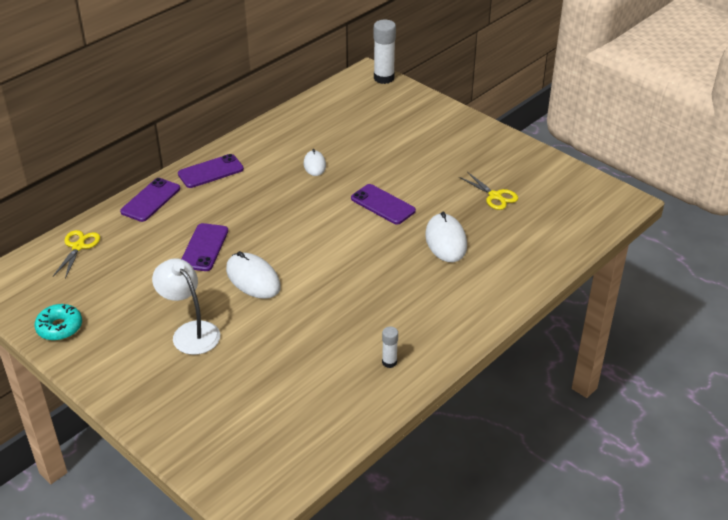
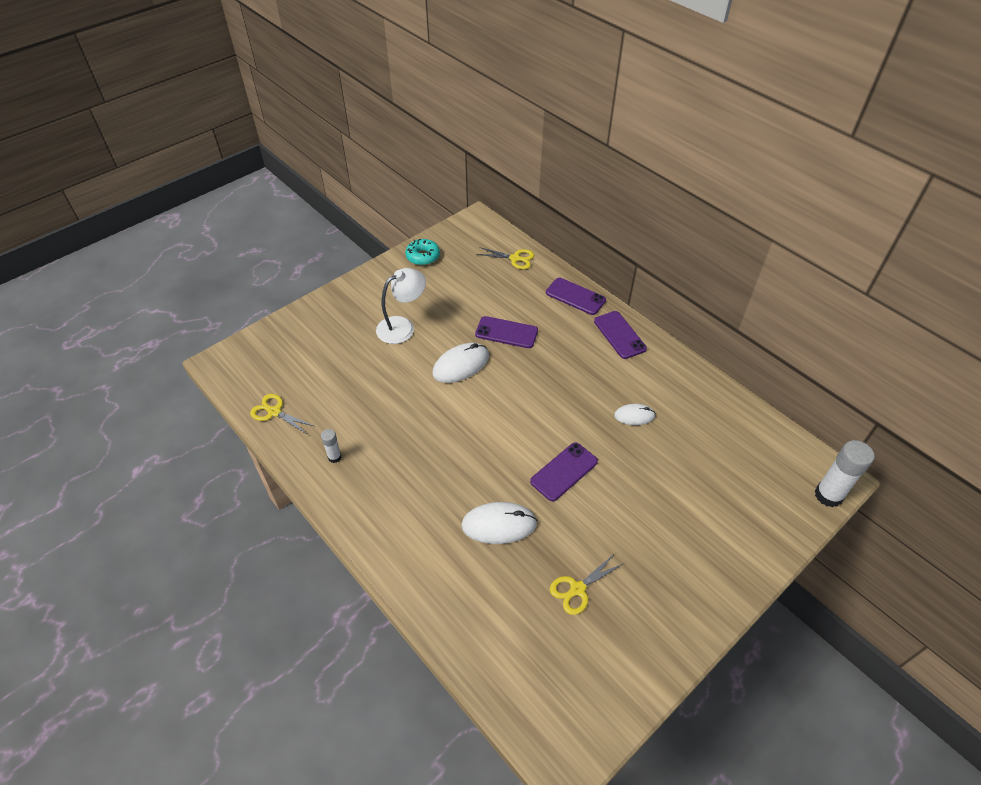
camera: 95 degrees right, 10 degrees up
(332, 427) = (274, 412): none -> yellow scissors

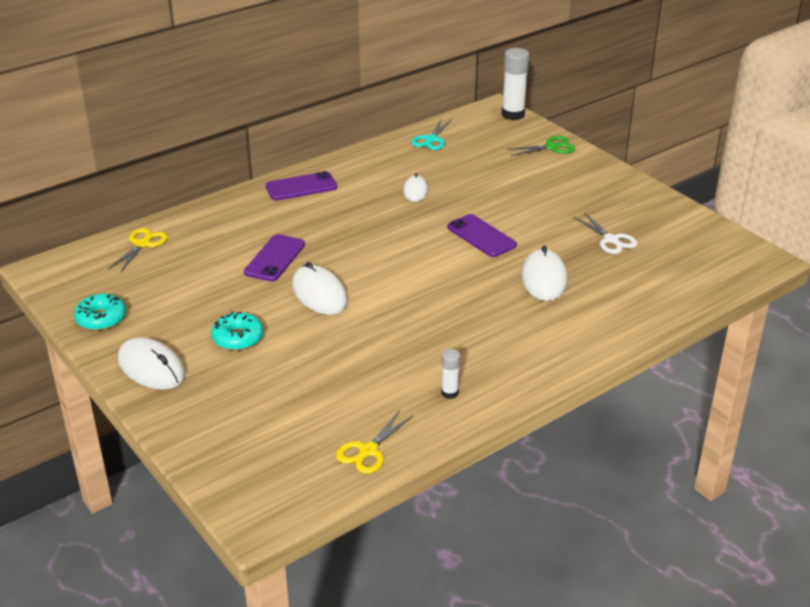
camera: 85 degrees left, 15 degrees down
(370, 289) = (151, 367): none -> white mouse
(402, 326) = (238, 338): white lamp -> turquoise donut
(575, 296) = (230, 208): purple phone -> none
(577, 589) = (611, 240): yellow scissors -> white scissors
(740, 422) = (431, 139): none -> turquoise scissors
(763, 535) = (551, 147): none -> green scissors

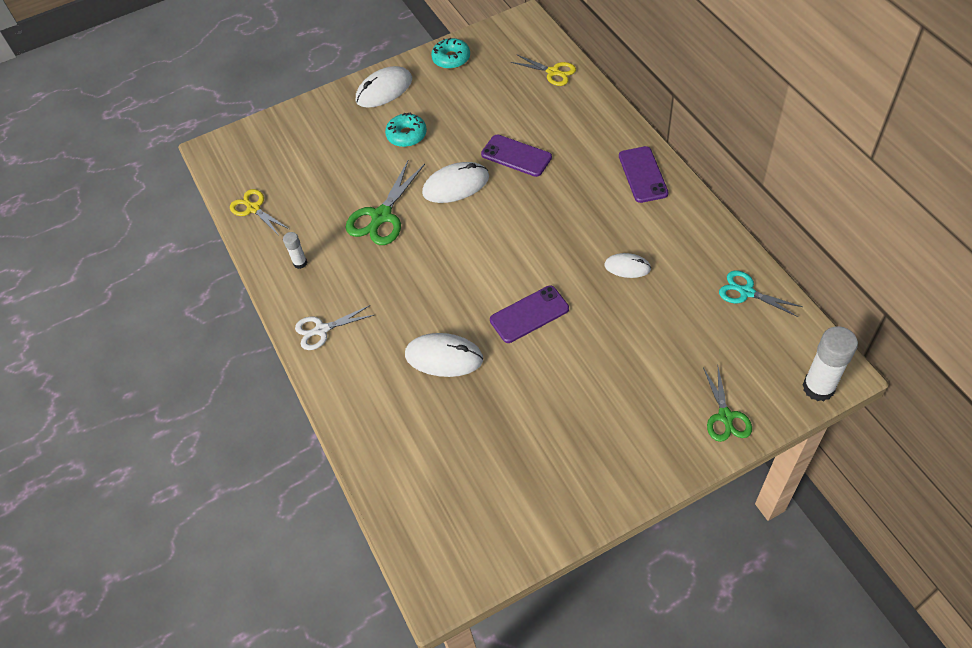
camera: 105 degrees right, 20 degrees up
(370, 340) = (381, 216): none -> green scissors
(611, 240) = (503, 434): white scissors -> white scissors (321, 330)

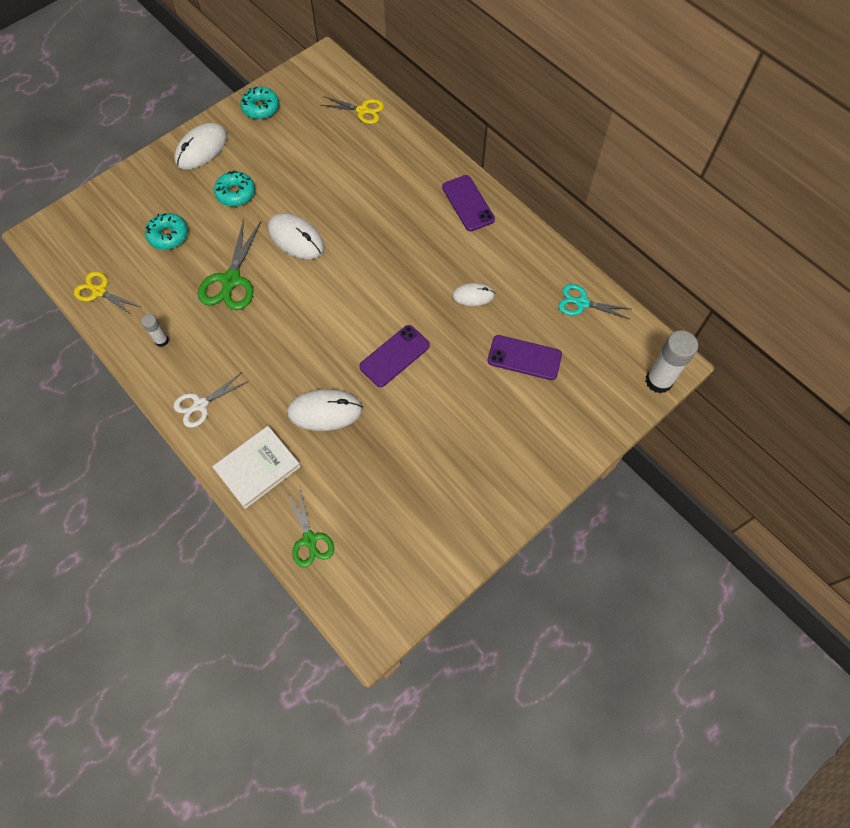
camera: 20 degrees left, 10 degrees up
(332, 166) = (168, 235): none -> turquoise donut
(362, 401) = (257, 468): none -> white book
(456, 185) = (296, 238): white mouse -> white mouse turned 75 degrees clockwise
(516, 156) = (347, 200): purple phone -> purple phone (524, 358)
(725, 416) = (587, 421): green scissors -> green scissors (309, 539)

